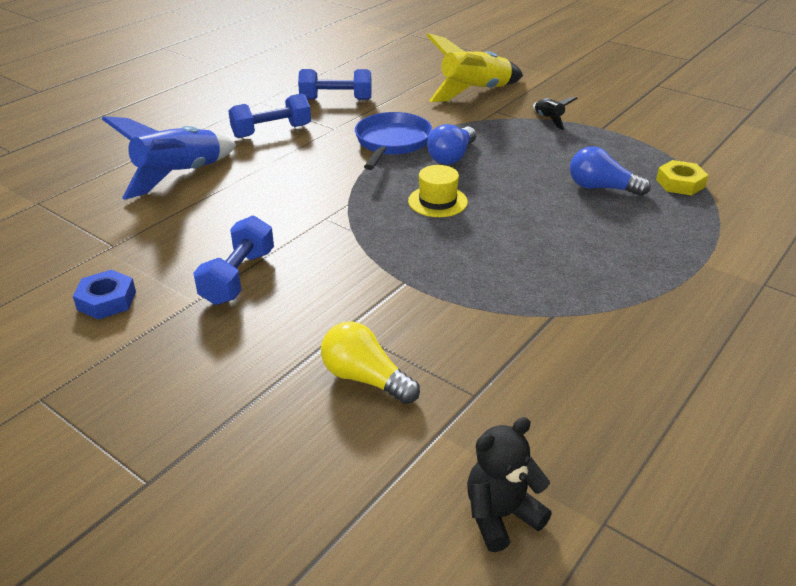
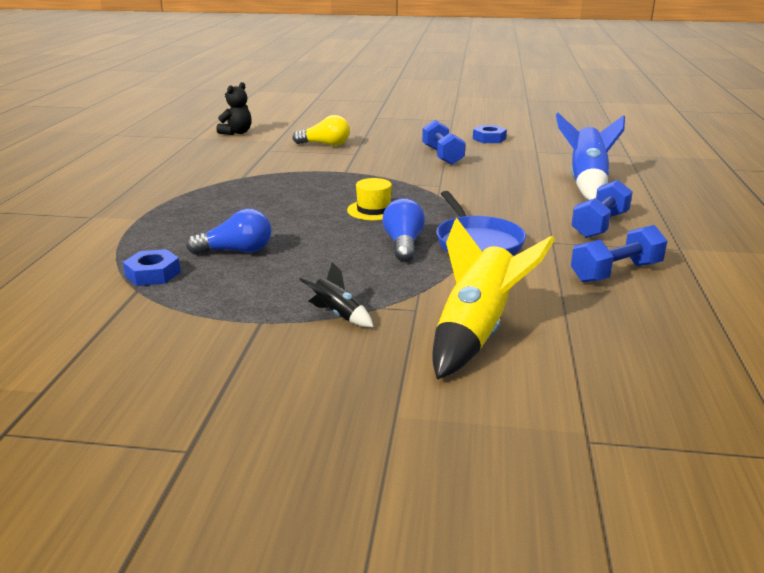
camera: 150 degrees right, 10 degrees down
(680, 183) = (153, 274): yellow nut -> blue nut

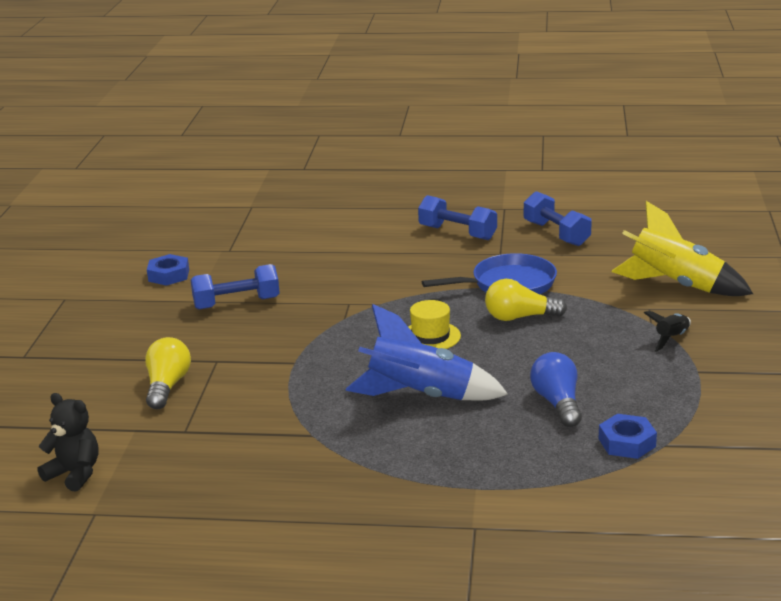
camera: 90 degrees left, 0 degrees up
(403, 244) = (520, 317): blue light bulb -> yellow light bulb
(586, 183) = (342, 231): blue rocket -> blue rocket (421, 396)

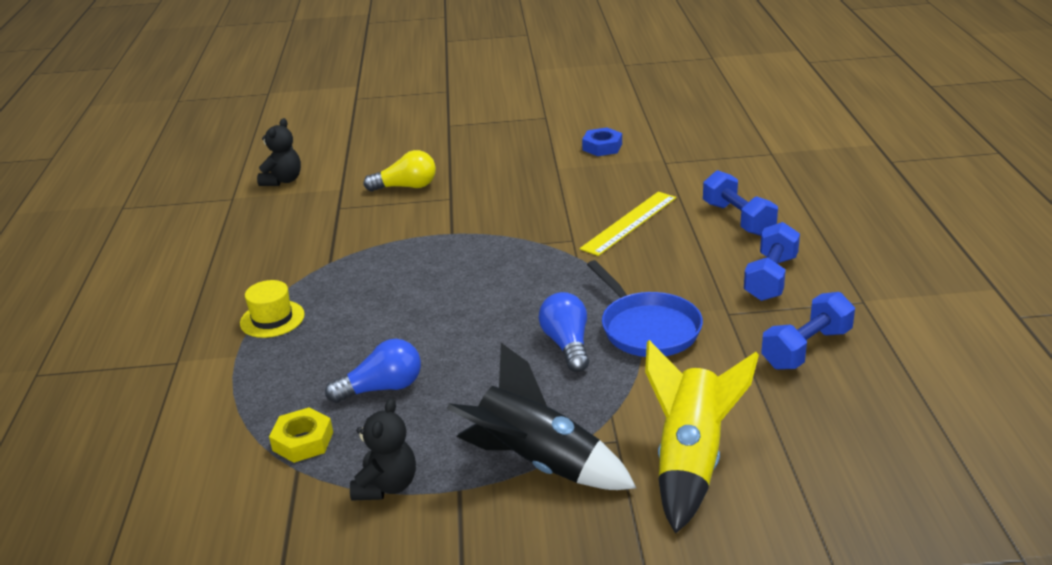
camera: 80 degrees right, 5 degrees up
(236, 303) = (557, 186): blue dumbbell -> blue dumbbell (738, 219)
(334, 276) = (630, 223): none -> yellow ruler
(421, 396) = (394, 305): blue rocket -> none
(430, 336) = (512, 295): yellow hat -> yellow hat (272, 319)
(520, 317) = (567, 345): yellow light bulb -> blue light bulb
(627, 442) = (303, 441): blue nut -> yellow nut
(671, 339) = (538, 463): black rocket -> black rocket, size x2.10
(691, 402) = (386, 486): none -> black teddy bear

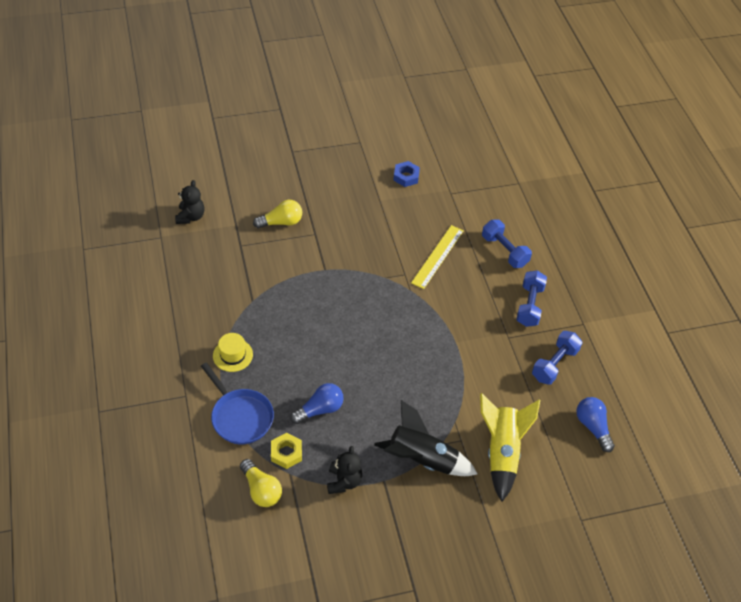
camera: 15 degrees left, 20 degrees up
(237, 489) = (261, 490): none -> yellow light bulb
(567, 345) = (420, 368): blue light bulb -> blue light bulb (592, 427)
(647, 328) = (463, 352): blue pan -> blue pan (240, 416)

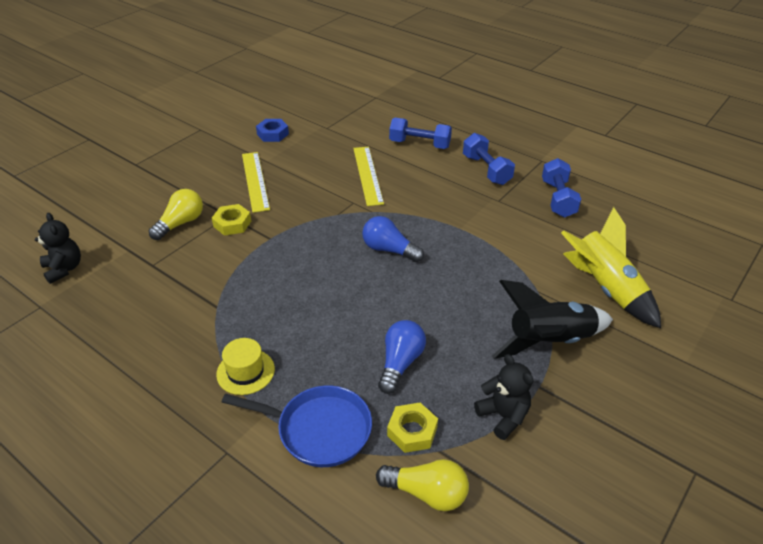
camera: 35 degrees left, 10 degrees down
(312, 242) = (232, 223): none -> yellow nut
(357, 214) = (255, 181): none -> yellow ruler
(592, 427) = (644, 225): blue light bulb -> blue light bulb (389, 250)

